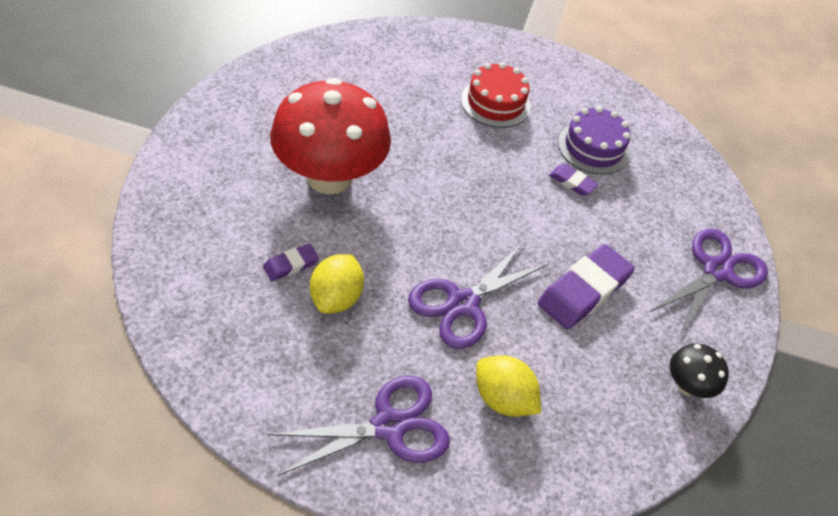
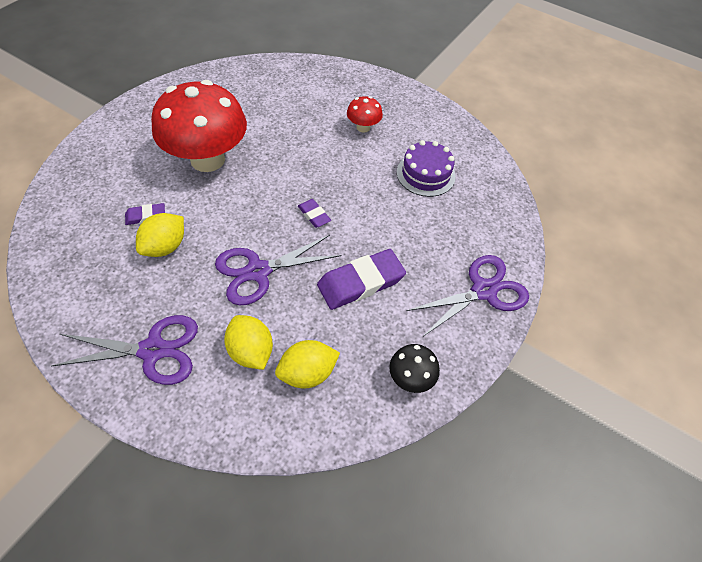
camera: 20 degrees right, 5 degrees up
(495, 103) = (363, 127): red cake -> red mushroom
(572, 182) = (394, 197): purple eraser -> purple eraser (314, 215)
(577, 408) = (307, 373): none -> yellow lemon

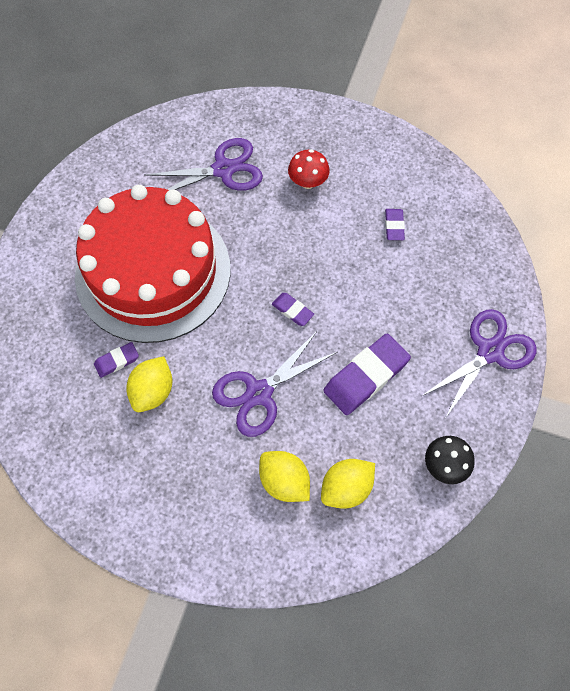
camera: 10 degrees left, 10 degrees up
(153, 350) = (190, 507): purple scissors -> purple scissors (224, 169)
(207, 159) = (153, 272): red mushroom -> red cake
(425, 174) = (394, 226): purple cake -> purple eraser

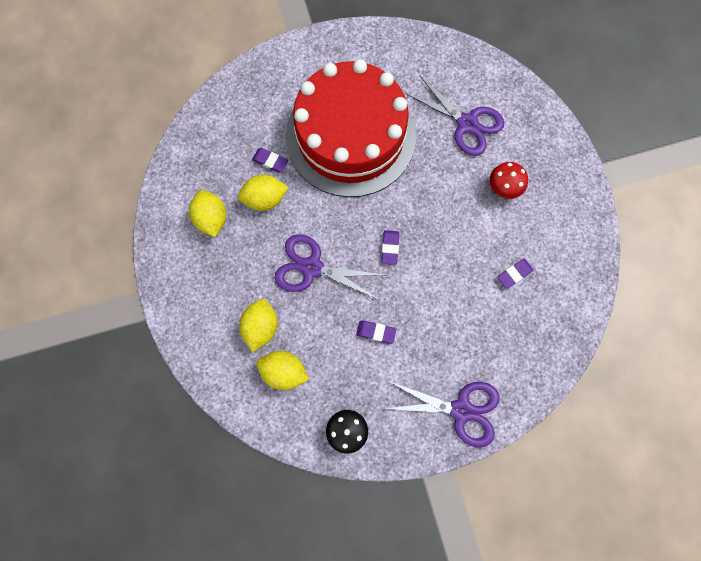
camera: 55 degrees right, 10 degrees up
(131, 458) = (212, 219): none -> yellow lemon
(366, 377) = (376, 332): purple eraser -> purple eraser, size x0.51

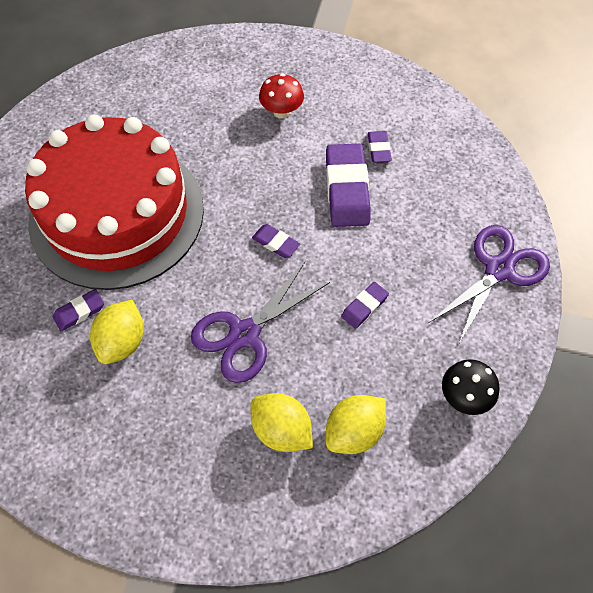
camera: 60 degrees left, 15 degrees down
(212, 219) = (100, 418): yellow lemon -> none
(464, 271) = (347, 189): none -> purple eraser
(467, 124) = (189, 105): purple scissors -> none

